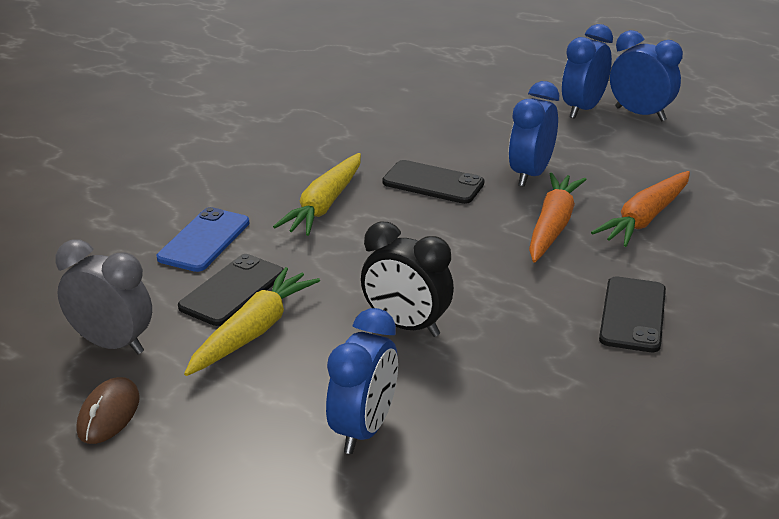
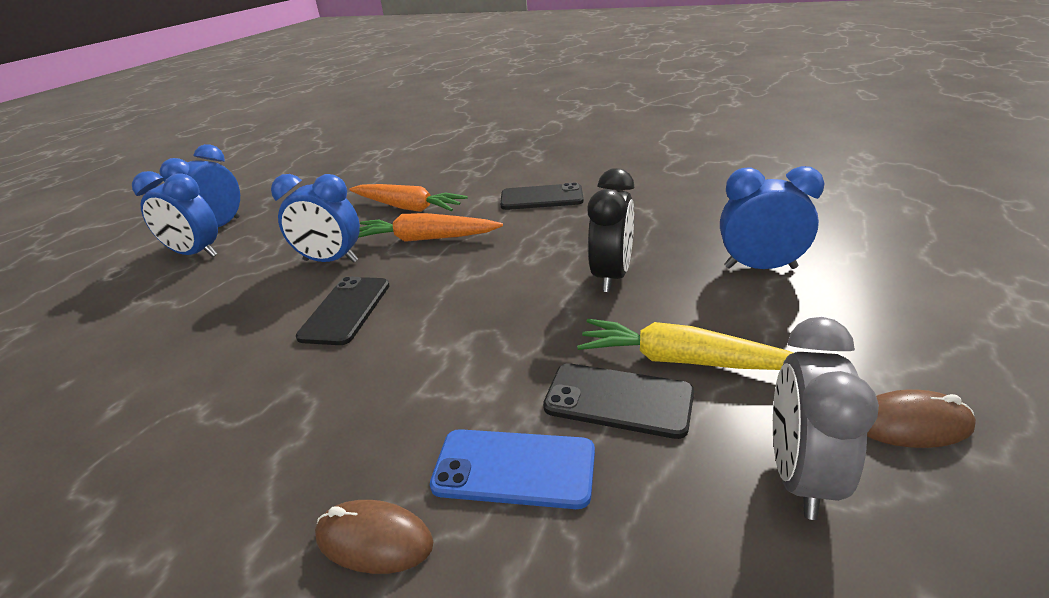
camera: 100 degrees left, 0 degrees up
(190, 194) = (374, 540): none -> brown mouse
(324, 205) = (400, 377): yellow carrot -> none

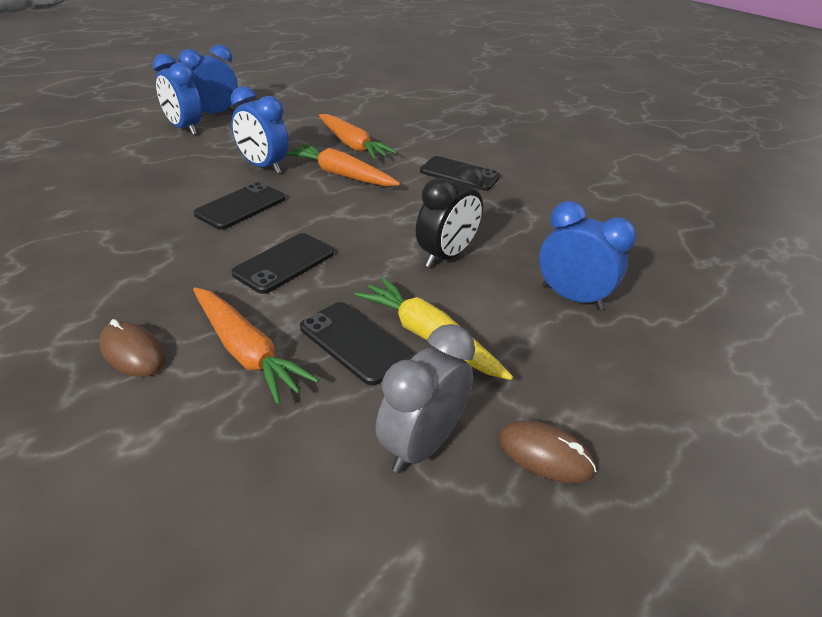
camera: 20 degrees right, 5 degrees up
(456, 350) = (284, 263): none -> black phone
(514, 468) = (246, 352): blue phone -> orange carrot

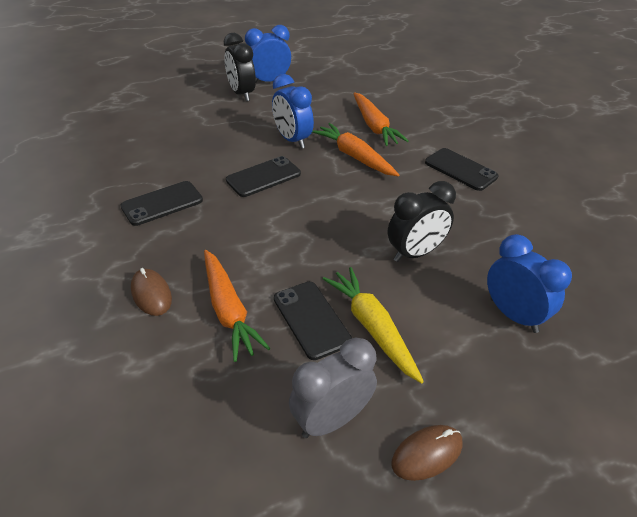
camera: 20 degrees right, 5 degrees up
(184, 128) = (241, 94): blue clock -> black clock
(284, 263) = (280, 237): black phone -> black phone (162, 203)
(545, 455) = (427, 454): brown mouse -> brown mouse turned 75 degrees counterclockwise

